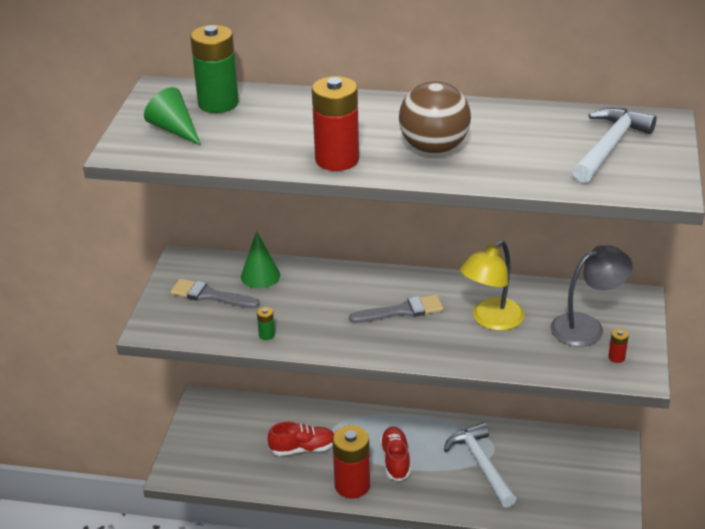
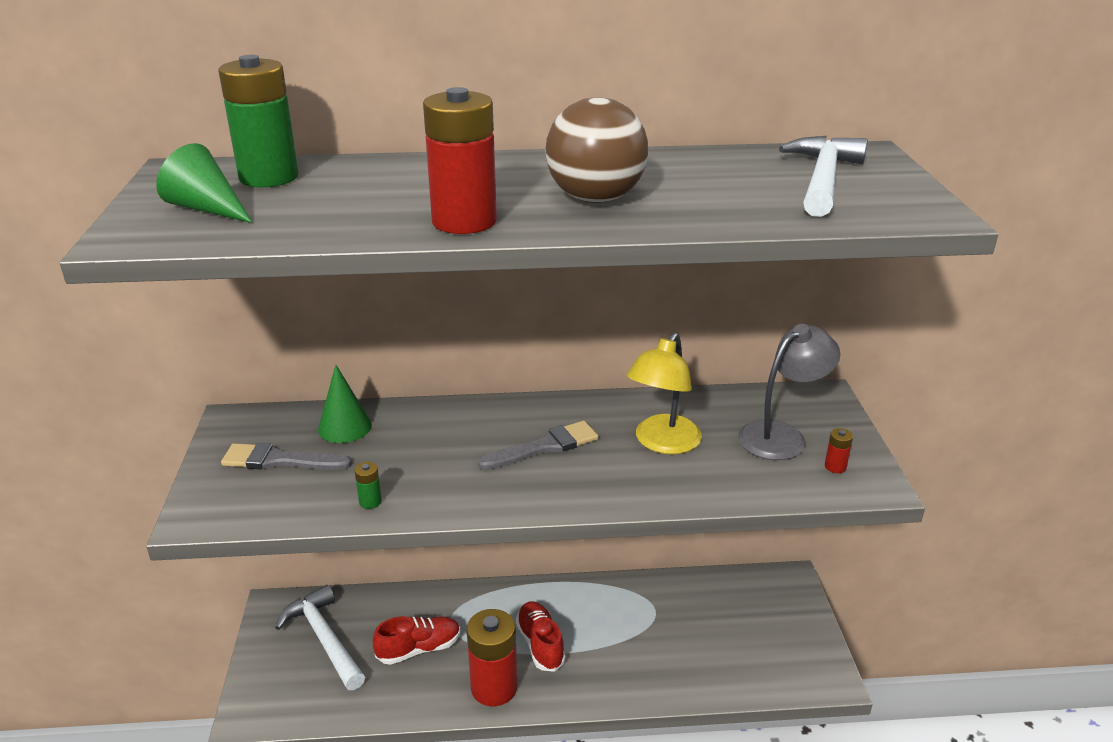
camera: 15 degrees left, 5 degrees down
(481, 464) = (646, 631): white hammer -> white hammer (324, 638)

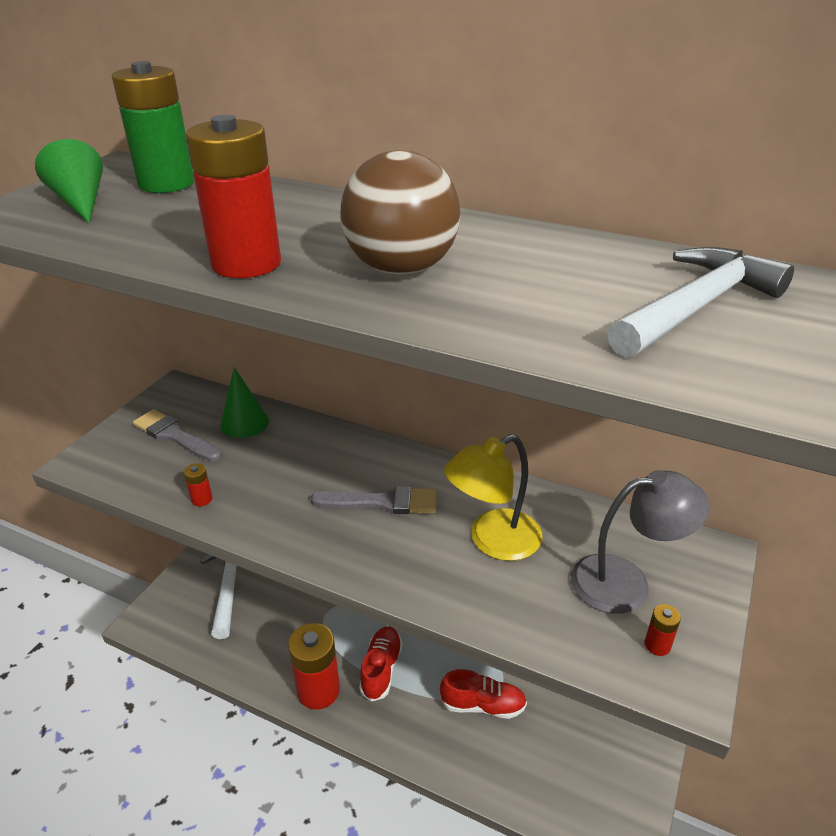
camera: 30 degrees right, 5 degrees up
(370, 502) = (202, 499): green battery -> red battery
(419, 649) = (287, 627): red shoe -> red shoe (483, 705)

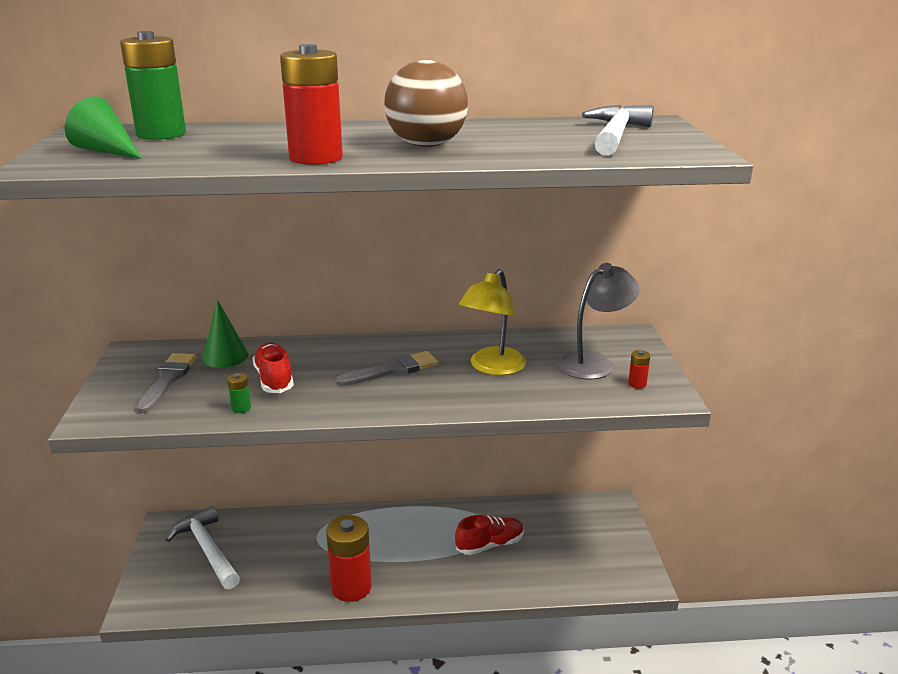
camera: 30 degrees left, 10 degrees down
(174, 435) = (167, 379): grey brush -> grey brush turned 90 degrees clockwise
(202, 499) = (241, 408): red battery -> green battery
(381, 669) = (393, 554): red shoe -> red shoe (274, 379)

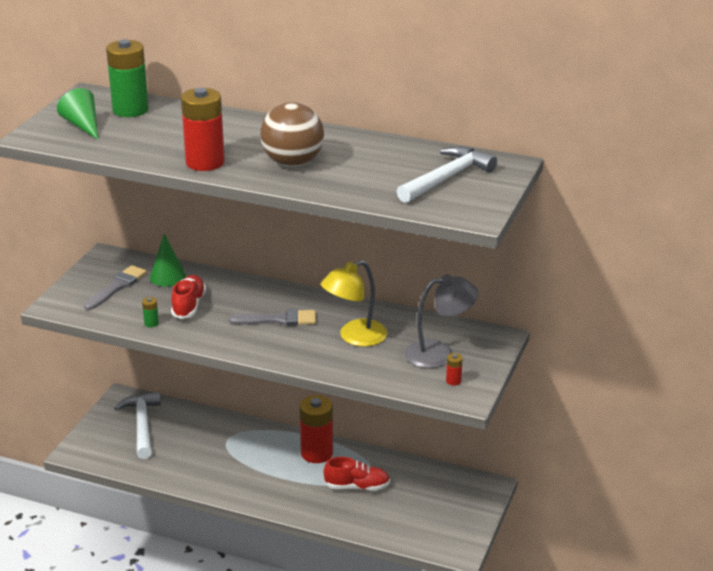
camera: 25 degrees right, 5 degrees up
(351, 587) = (229, 485): red battery -> red battery (316, 453)

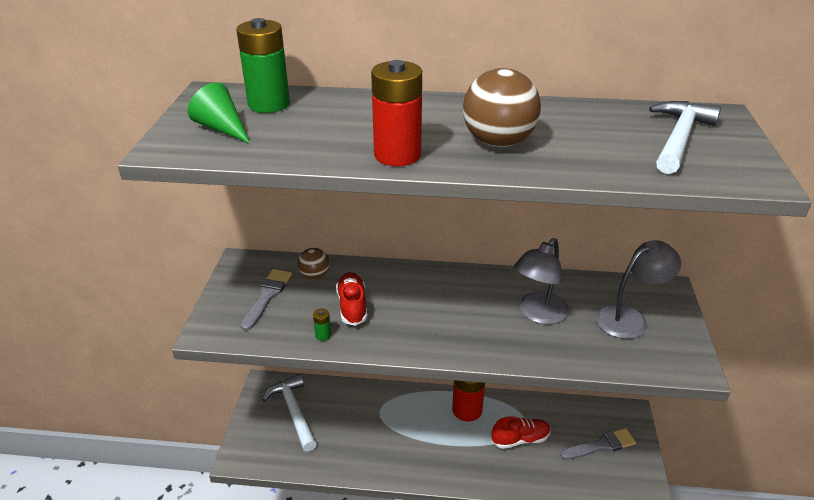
camera: 15 degrees left, 5 degrees up
(167, 277) = (314, 275): green cone -> brown ball
(278, 320) = (452, 307): grey brush -> grey brush (601, 445)
(355, 337) = (538, 314): yellow lamp -> grey lamp
(453, 381) = (666, 349): red battery -> none

